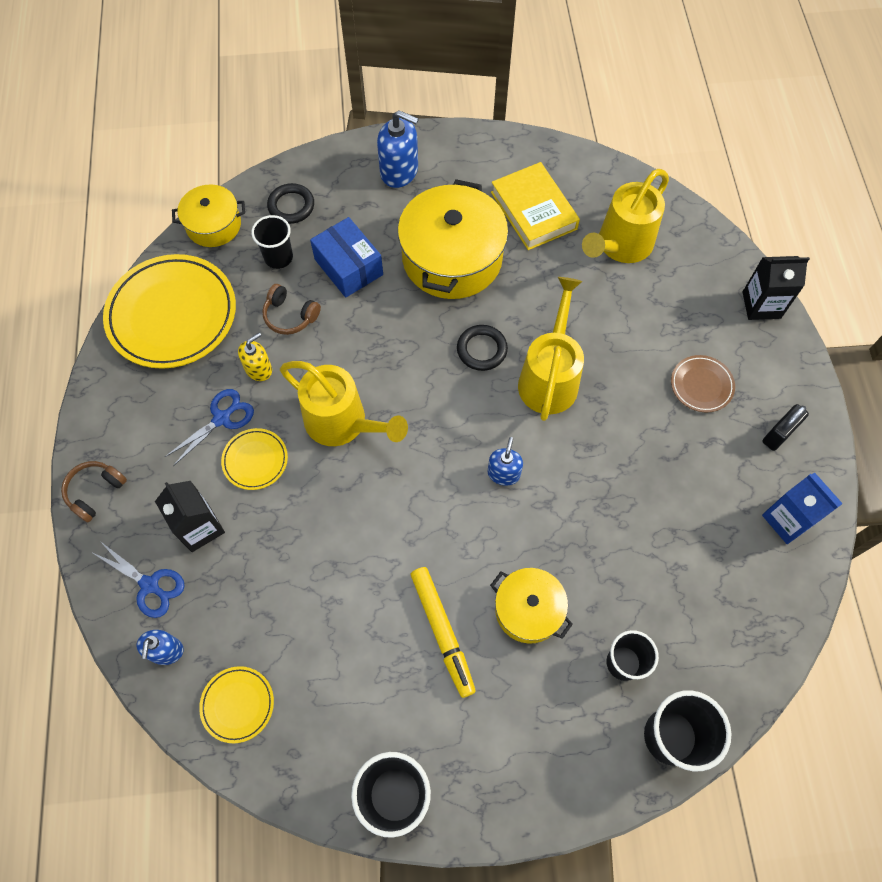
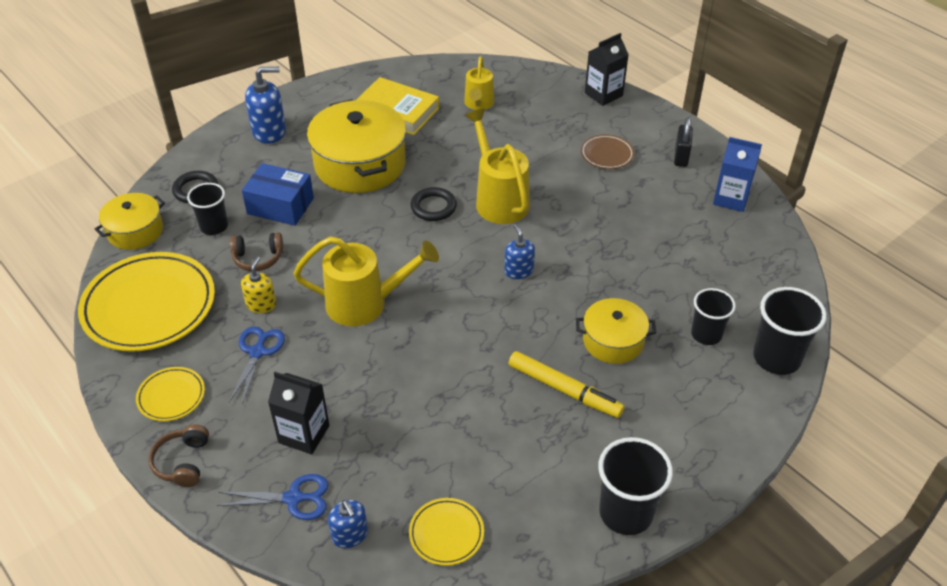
camera: 35 degrees left, 20 degrees down
(255, 460) = (312, 364): yellow plate -> yellow plate (171, 396)
(620, 246) = (478, 104): yellow watering can -> yellow watering can, size x0.62

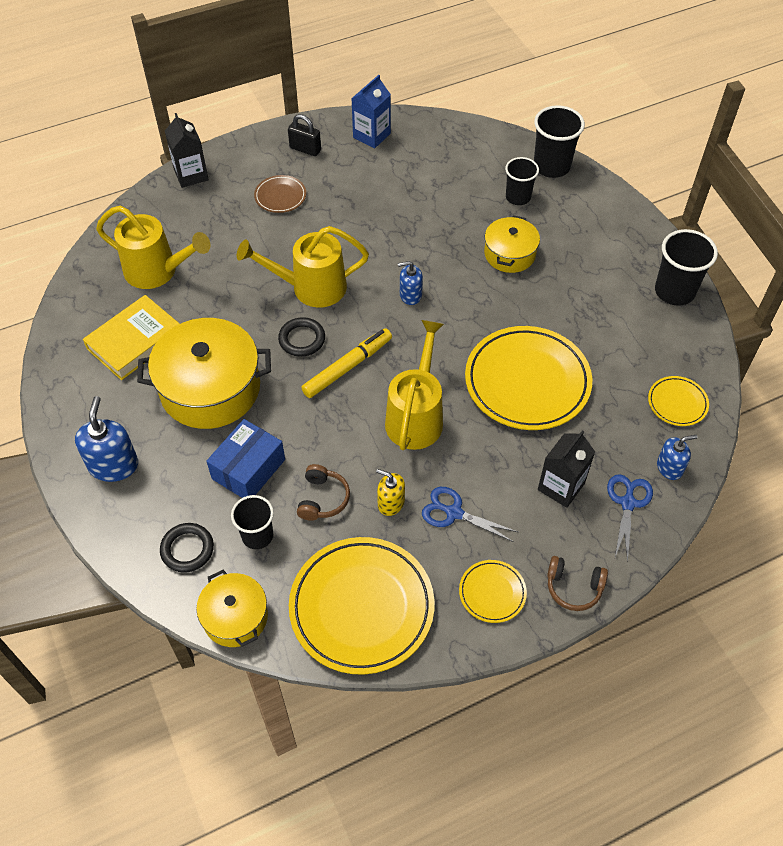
camera: 75 degrees left, 10 degrees up
(434, 384) = (527, 382): none -> yellow plate
(478, 104) = (158, 271): yellow watering can -> yellow watering can, size x1.60
(564, 390) = (553, 297): yellow marker -> yellow marker (347, 367)

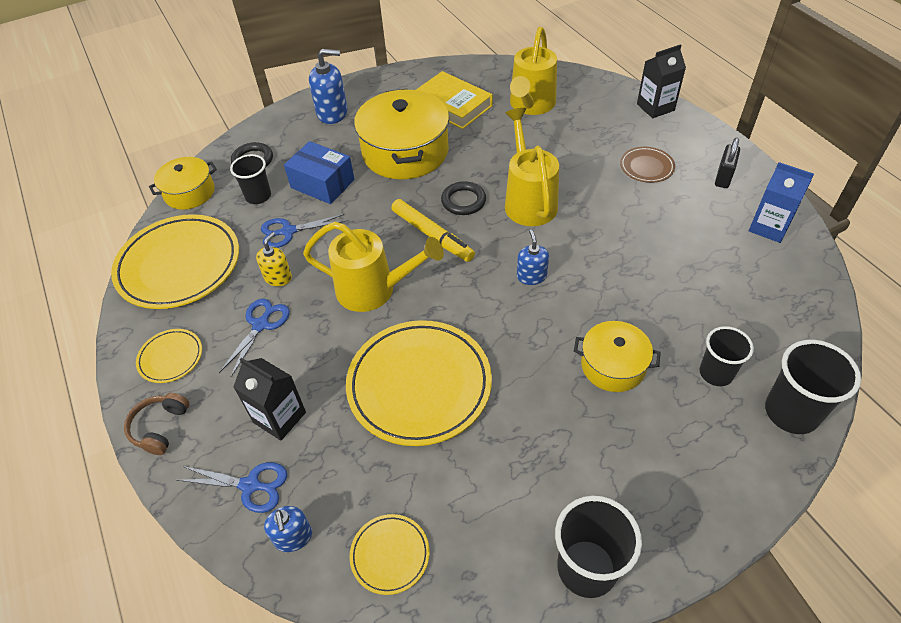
camera: 90 degrees right, 5 degrees down
(322, 499) = (288, 231): brown headphones -> blue scissors

